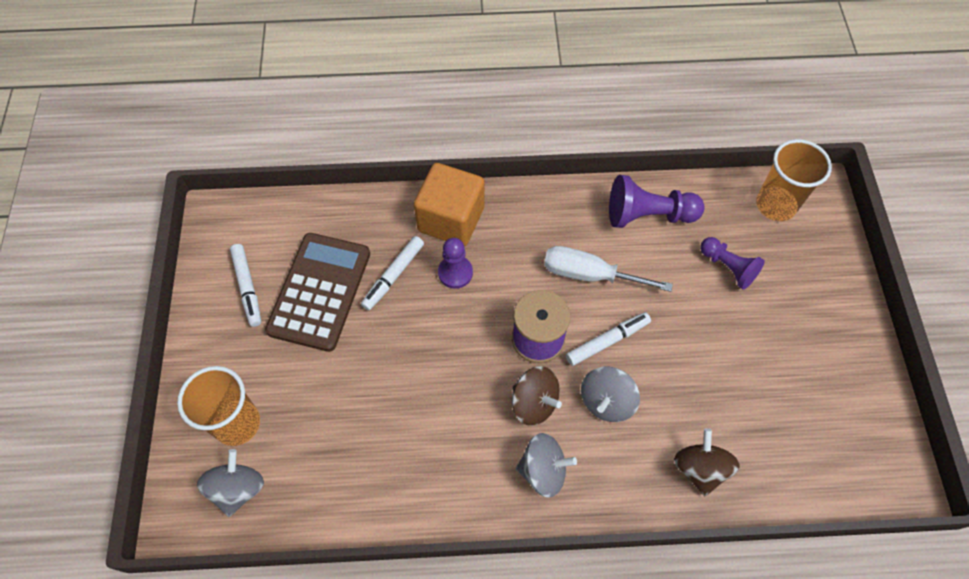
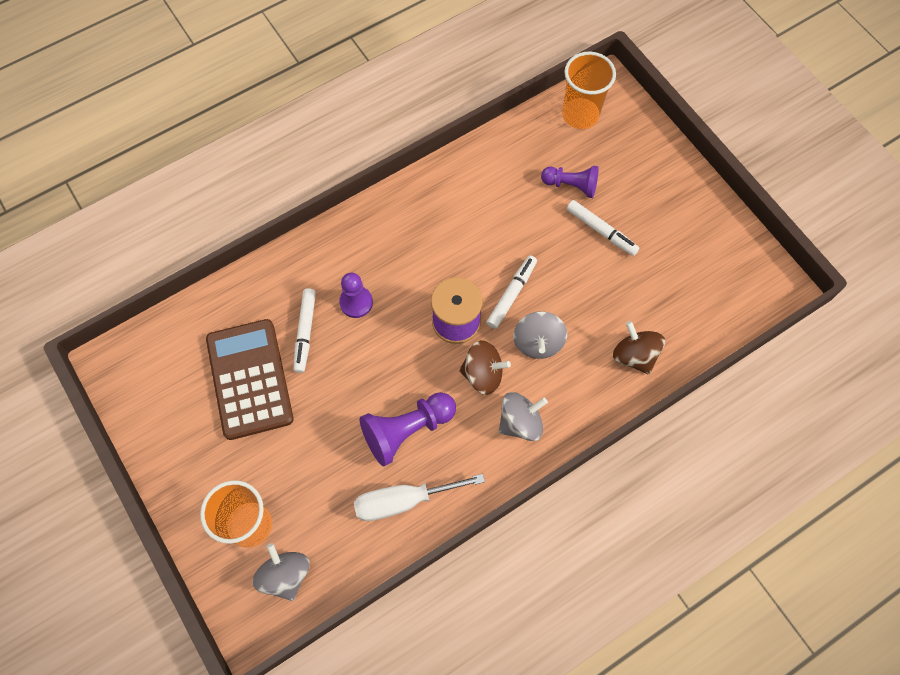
camera: 30 degrees left, 5 degrees up
(247, 287) = (183, 409): white marker -> white marker (601, 231)
(451, 219) = (324, 259): orange cube -> none
(589, 274) = (467, 247): white screwdriver -> white screwdriver (403, 501)
(648, 215) = (485, 173): purple pawn -> purple pawn (407, 430)

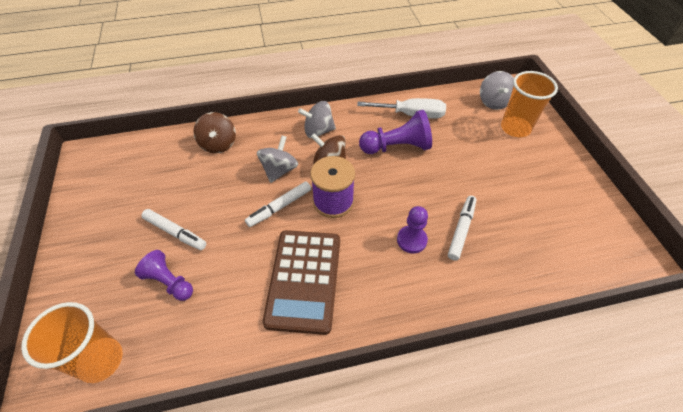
camera: 160 degrees left, 15 degrees down
(249, 379) = (512, 209): brown calculator -> brown calculator (304, 280)
(601, 231) = (175, 232): white marker -> white marker turned 150 degrees clockwise

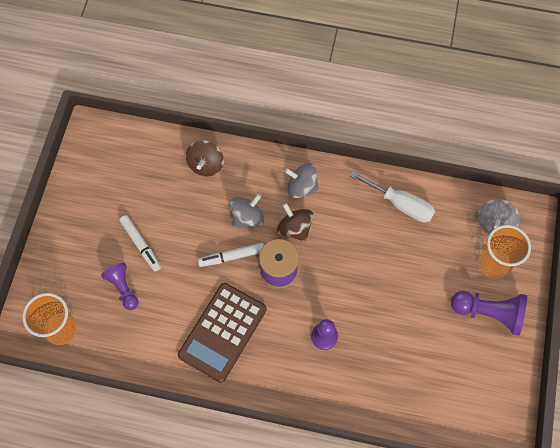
camera: 25 degrees right, 15 degrees up
(397, 147) = (365, 237): purple pawn -> purple pawn (489, 313)
(461, 230) = (371, 346): white marker -> none

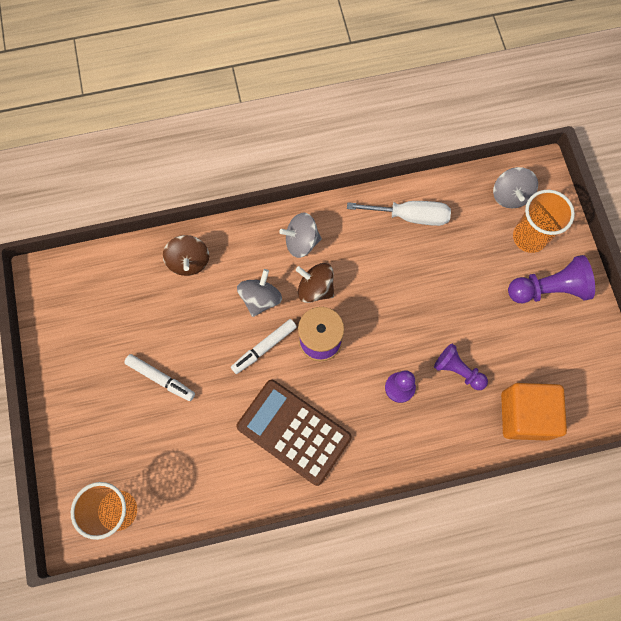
camera: 25 degrees left, 5 degrees up
(123, 288) = (165, 434): purple pawn -> purple pawn (458, 370)
(222, 332) = (294, 432): brown calculator -> brown calculator turned 120 degrees clockwise
(417, 406) = (525, 415): none -> orange cube

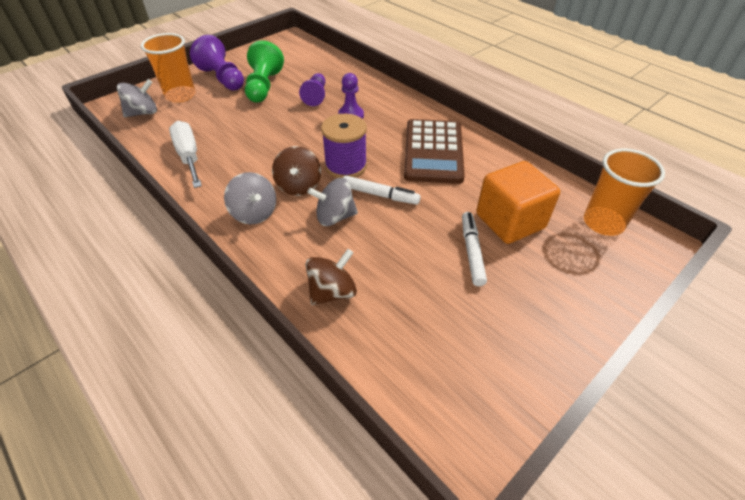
camera: 120 degrees left, 25 degrees down
(507, 325) = (264, 86): none -> green pawn
(525, 415) = (326, 65): orange cube -> orange cube (510, 221)

